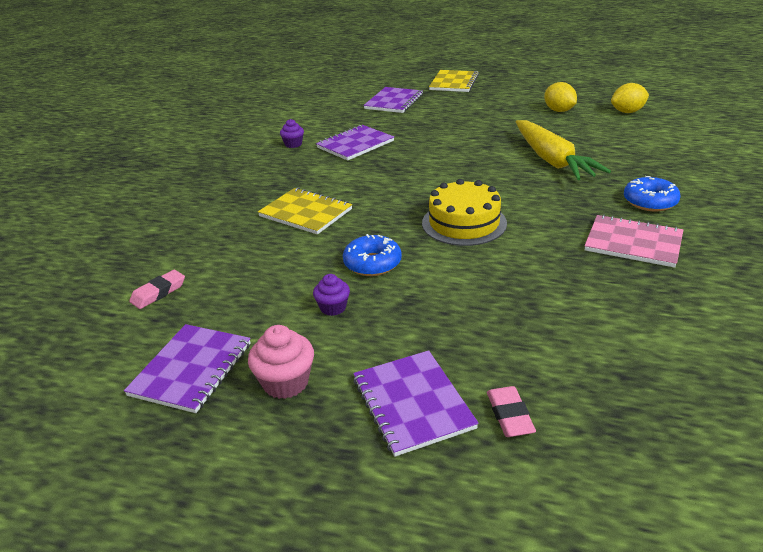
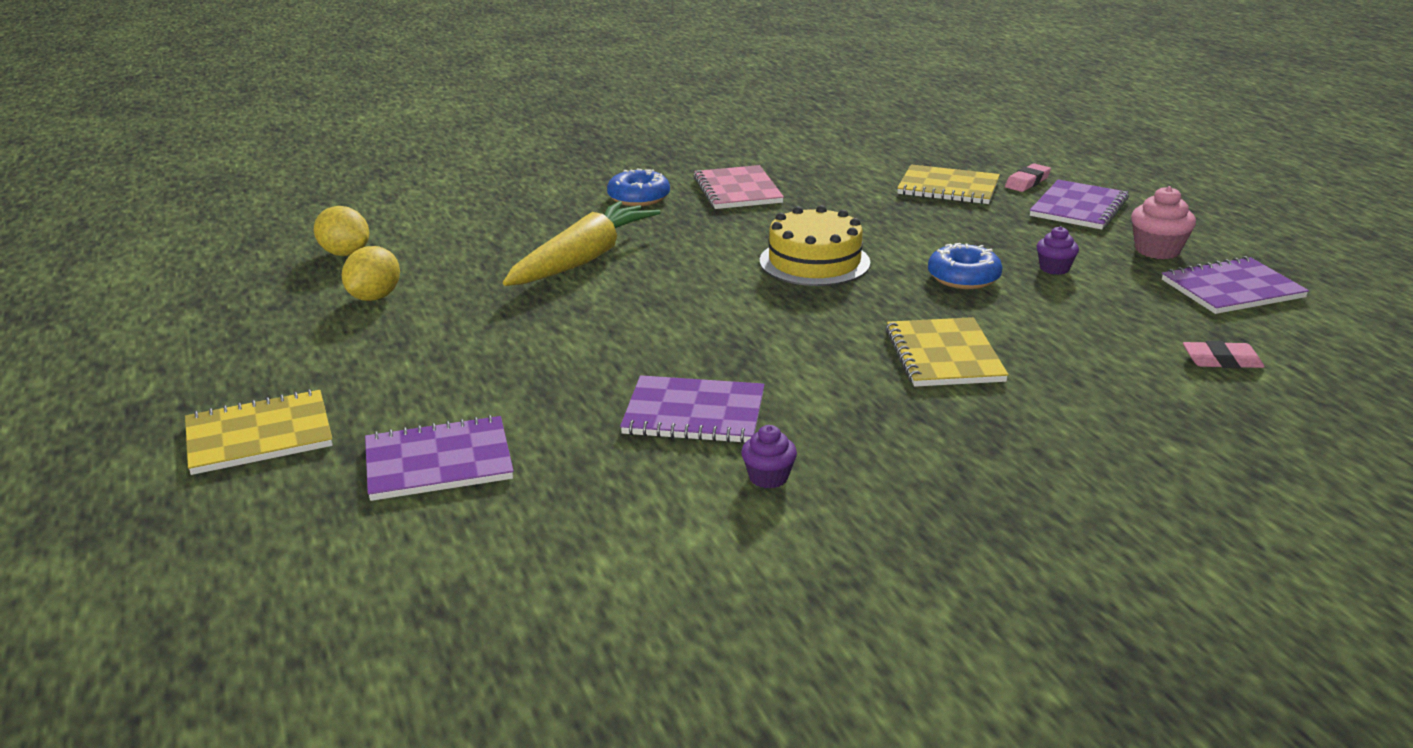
camera: 130 degrees left, 5 degrees down
(543, 351) = (948, 188): none -> yellow notebook

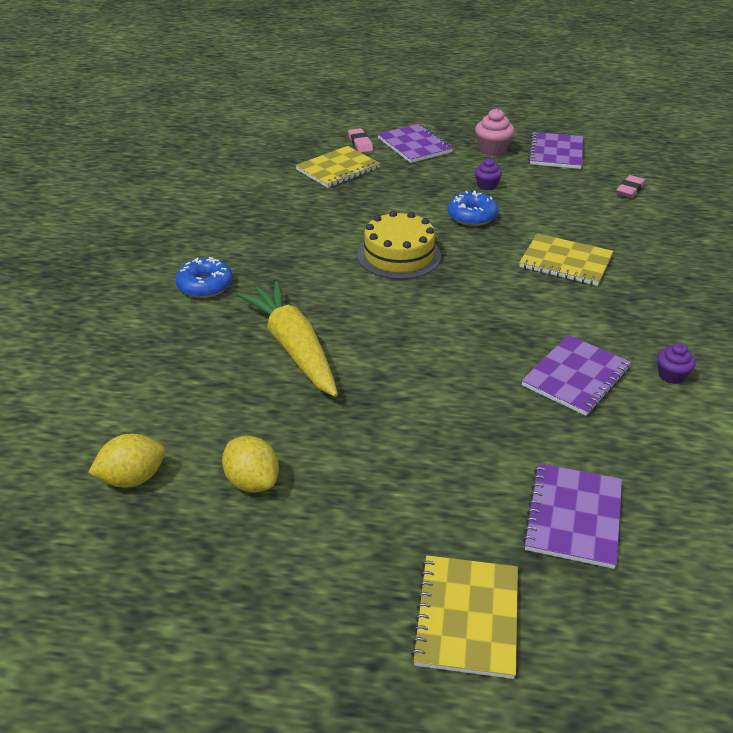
camera: 60 degrees left, 10 degrees up
(737, 190) = (245, 241): pink notebook -> none

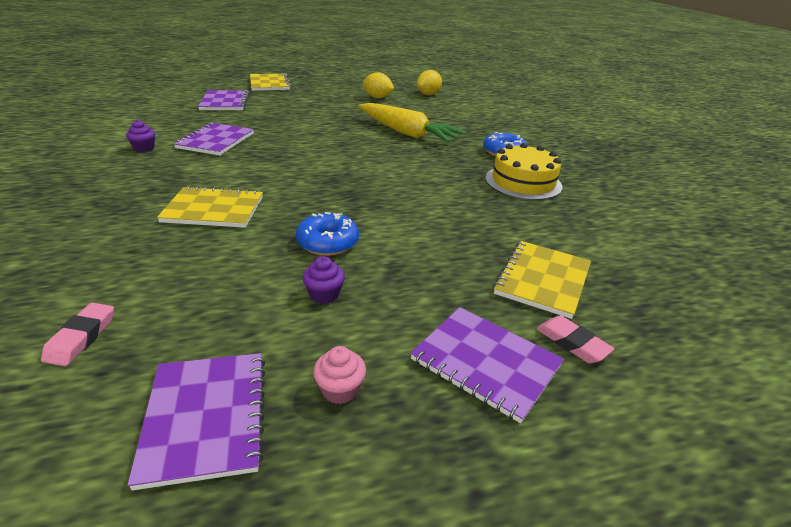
camera: 155 degrees right, 5 degrees down
(399, 255) = (381, 191): yellow cake -> yellow cake (523, 182)
(492, 150) = (340, 390): pink cupcake -> pink cupcake, size x0.65

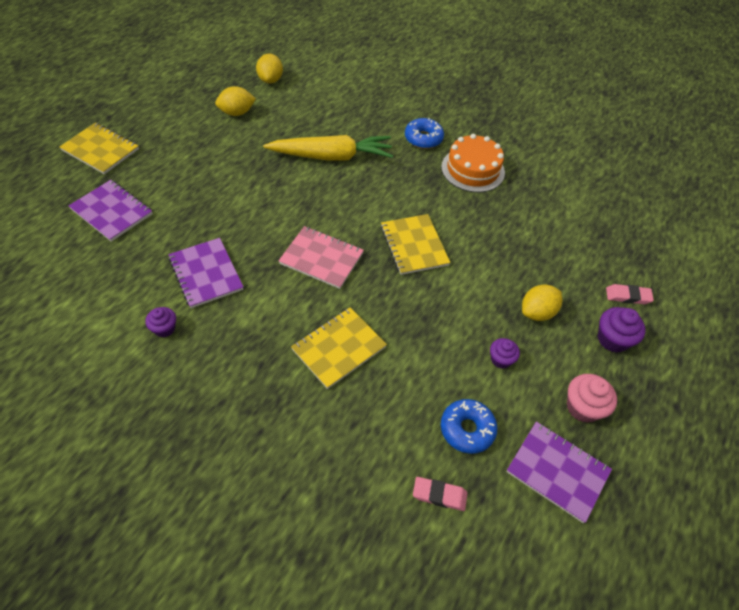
camera: 45 degrees left, 20 degrees up
(81, 337) = (439, 495): pink eraser -> pink eraser turned 45 degrees counterclockwise
(299, 167) = (321, 258): none -> pink notebook
(327, 242) = (447, 319): blue donut -> blue donut (467, 429)
(340, 390) = (583, 407): pink cupcake -> pink cupcake, size x1.54
(426, 288) = (537, 312): none -> yellow lemon
(485, 363) = (612, 339): purple notebook -> purple cupcake
(523, 182) = (473, 169): yellow cake -> orange cake
(542, 280) = (574, 260): yellow notebook -> yellow notebook (414, 245)

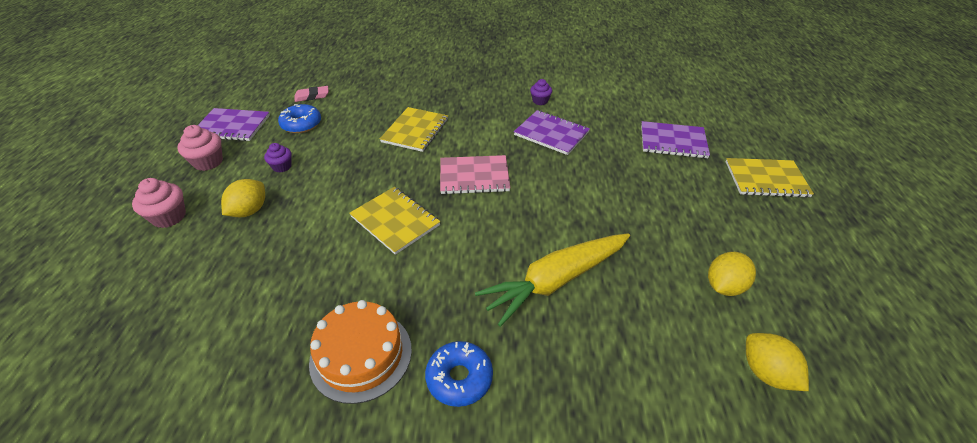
camera: 155 degrees right, 10 degrees down
(612, 339) = (169, 217): purple cupcake -> pink cupcake
(627, 296) = (139, 264): pink eraser -> none

